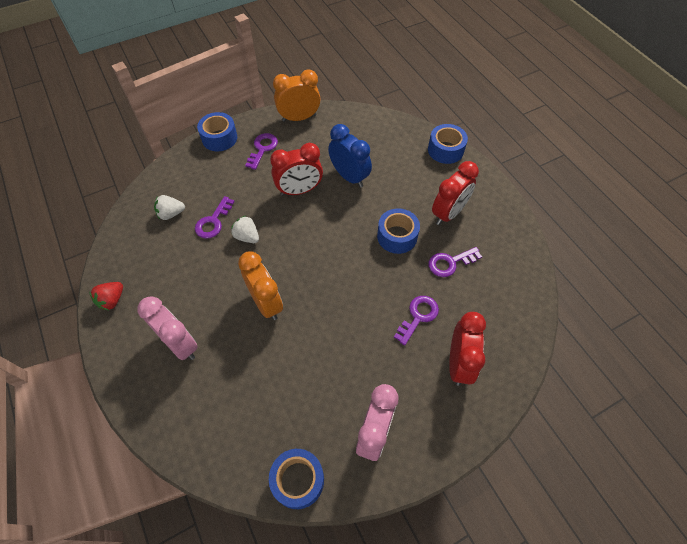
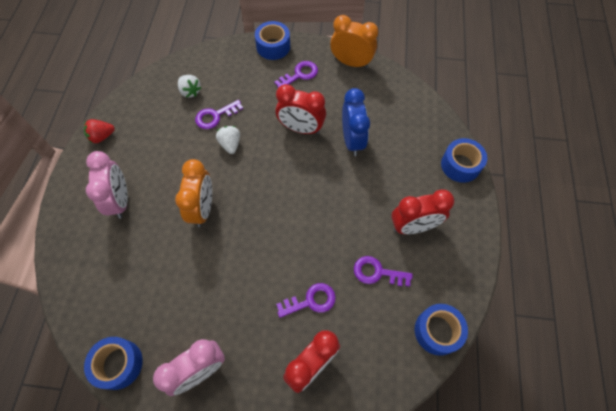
camera: 35 degrees right, 5 degrees up
(171, 214) = (190, 91): white strawberry -> white strawberry turned 150 degrees counterclockwise
(397, 236) = (350, 219): blue tape -> blue tape (437, 331)

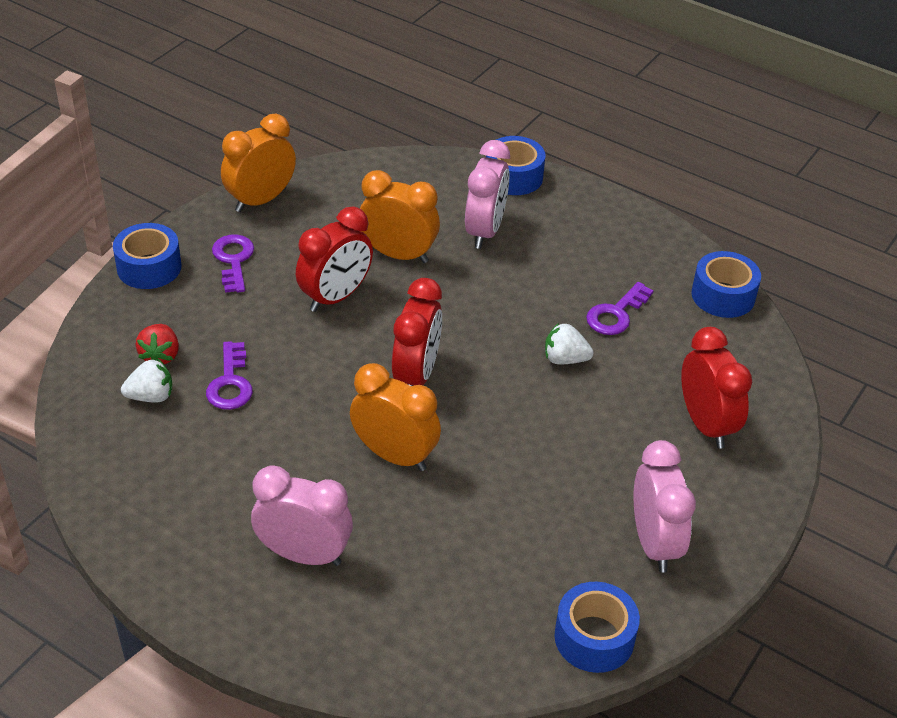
camera: 65 degrees left, 20 degrees down
(102, 136) = (147, 543): red strawberry -> red strawberry (160, 356)
(230, 144) = (300, 384): white strawberry -> white strawberry (565, 359)
(311, 301) = (618, 392): purple key -> none
(352, 140) = (398, 254): blue clock -> orange clock
(401, 172) = (485, 231): none -> pink clock
(413, 226) = (572, 255): red clock -> red clock (416, 375)

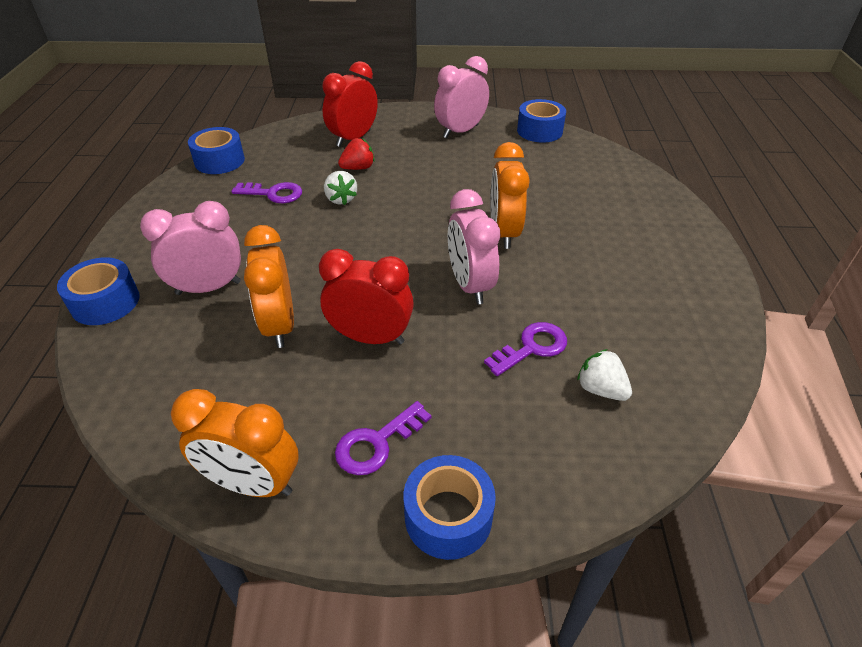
camera: 120 degrees left, 0 degrees up
(160, 356) = (553, 415): red strawberry -> red strawberry (358, 168)
(304, 555) = (621, 234): pink clock -> pink clock (470, 285)
(416, 375) = (420, 254): red clock -> none

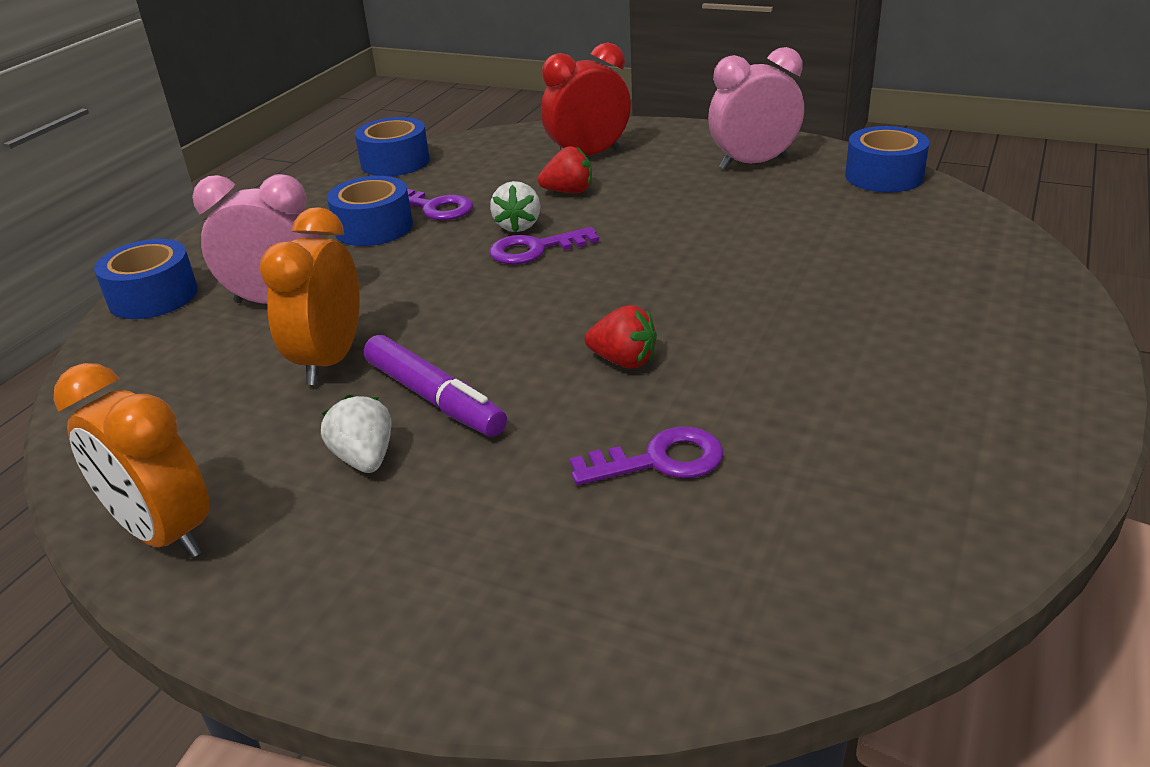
camera: 25 degrees right, 10 degrees down
(370, 337) = (434, 398): red clock -> purple marker
(376, 443) = (348, 528): purple key -> purple key (535, 249)
(448, 516) = (375, 646): blue tape -> blue tape (374, 227)
(470, 285) = (623, 361): pink clock -> red strawberry
(504, 233) = (726, 302): orange clock -> none
(600, 389) = (731, 542): white strawberry -> white strawberry (364, 458)

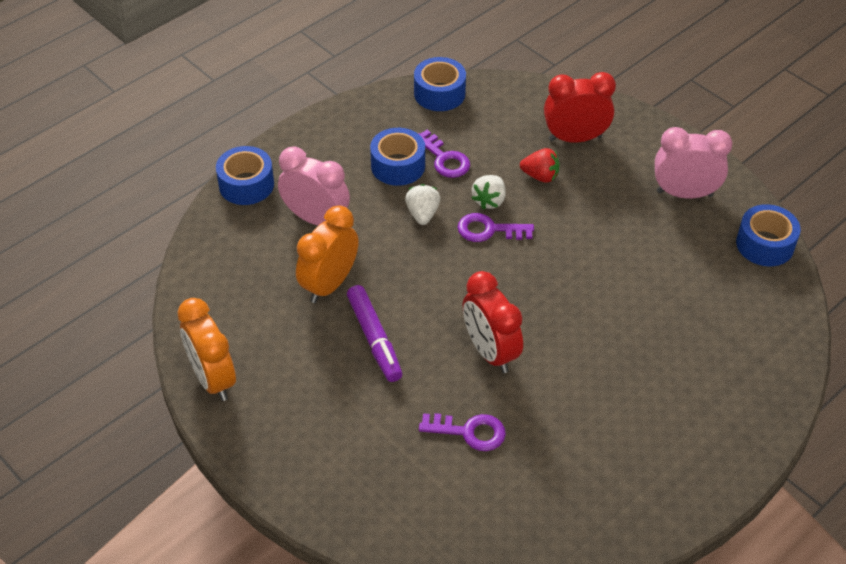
camera: 20 degrees right, 15 degrees up
(364, 458) = (322, 368): white strawberry -> white strawberry (422, 214)
(623, 361) = (490, 352): red strawberry -> red clock

